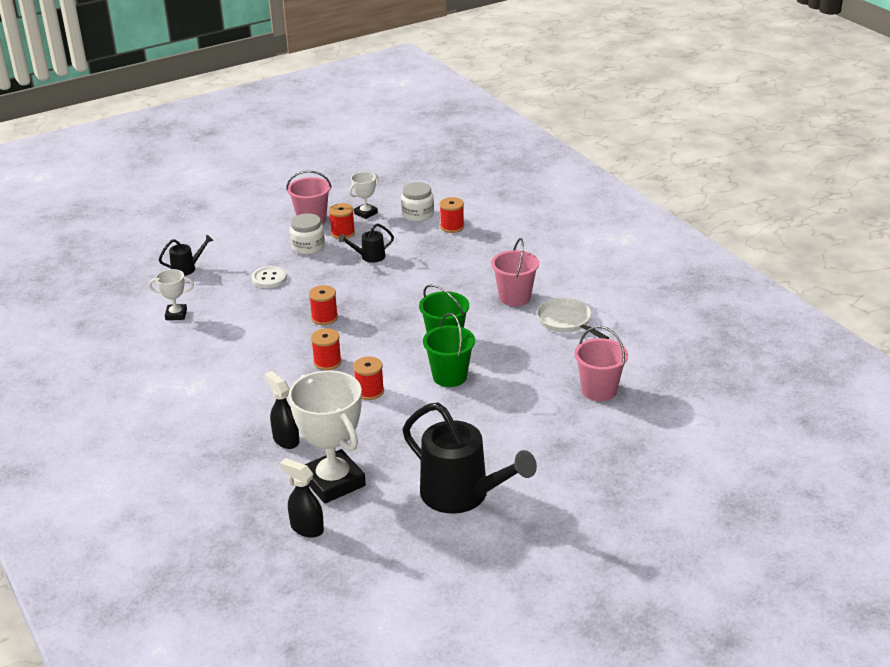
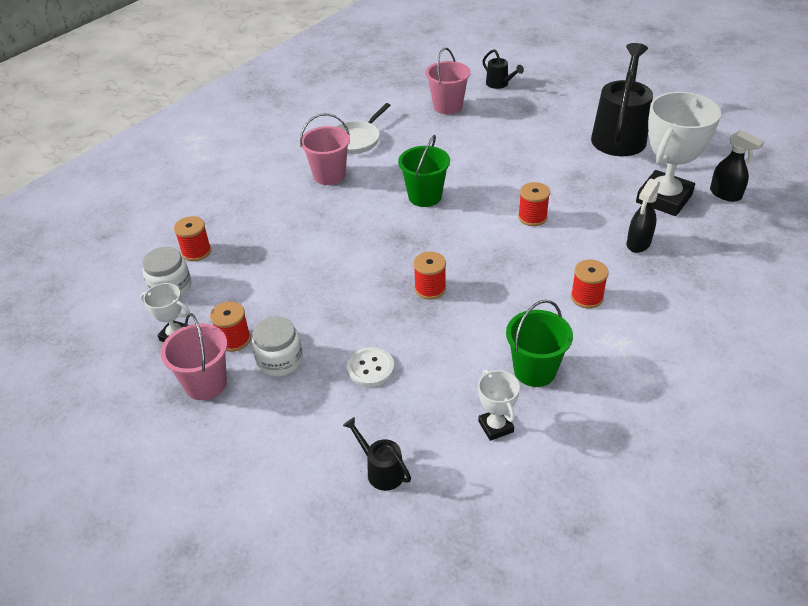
camera: 110 degrees left, 10 degrees up
(306, 528) = (725, 194): black spray bottle -> black spray bottle turned 60 degrees counterclockwise
(327, 362) = (506, 259): red spool -> red spool (586, 297)
(369, 257) = (286, 296): black watering can -> black watering can (500, 84)
(450, 376) = (478, 179): green bucket -> green bucket (534, 370)

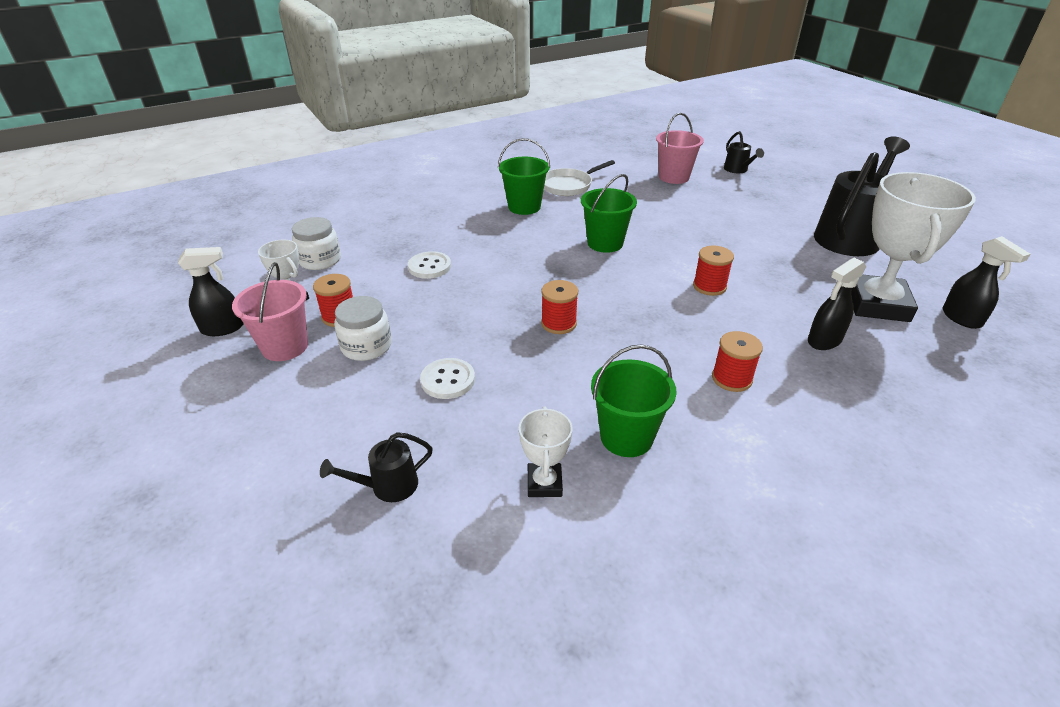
camera: 20 degrees right, 5 degrees down
(132, 384) = (223, 328): none -> black spray bottle
(196, 252) = (363, 238): red spool -> none
(282, 265) = (429, 266): none -> white button
(329, 175) = (524, 207): pink bucket -> green bucket
(381, 470) = (387, 486): black watering can -> black watering can turned 90 degrees counterclockwise
(664, 198) = (877, 304): white trophy -> white trophy turned 45 degrees counterclockwise

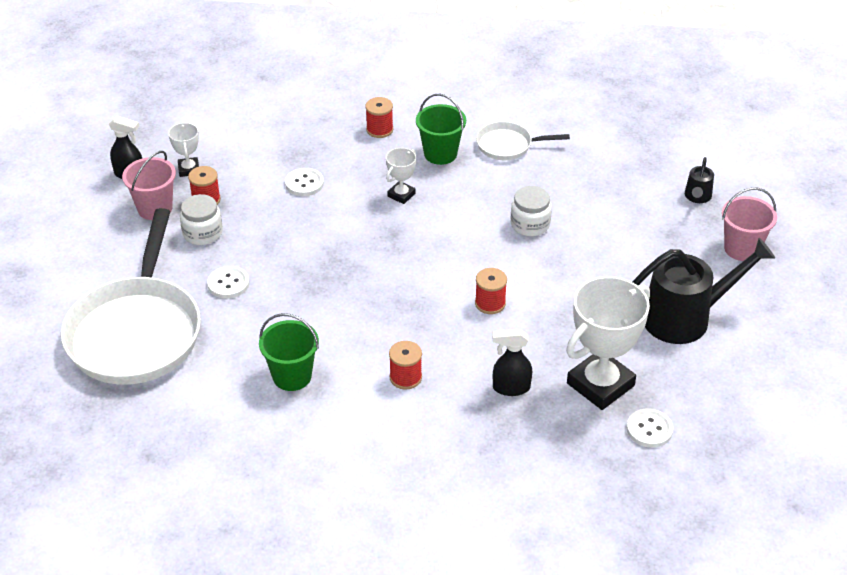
camera: 35 degrees right, 5 degrees up
(320, 260) = (234, 140): white jar -> white jar (530, 224)
(387, 486) = (136, 332): black watering can -> white pan
(544, 483) = (217, 376): white trophy -> white trophy (401, 195)
(558, 323) = (341, 278): red spool -> red spool (379, 130)
(605, 243) = (461, 224): green bucket -> none
(674, 177) = (619, 178): pink bucket -> pink bucket (742, 249)
(962, 318) = (649, 429): black spray bottle -> white button

